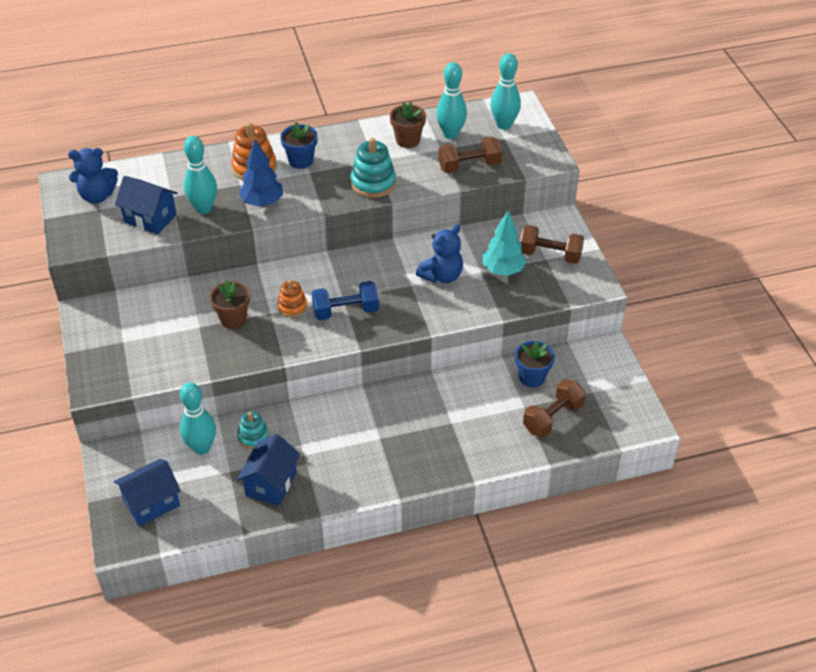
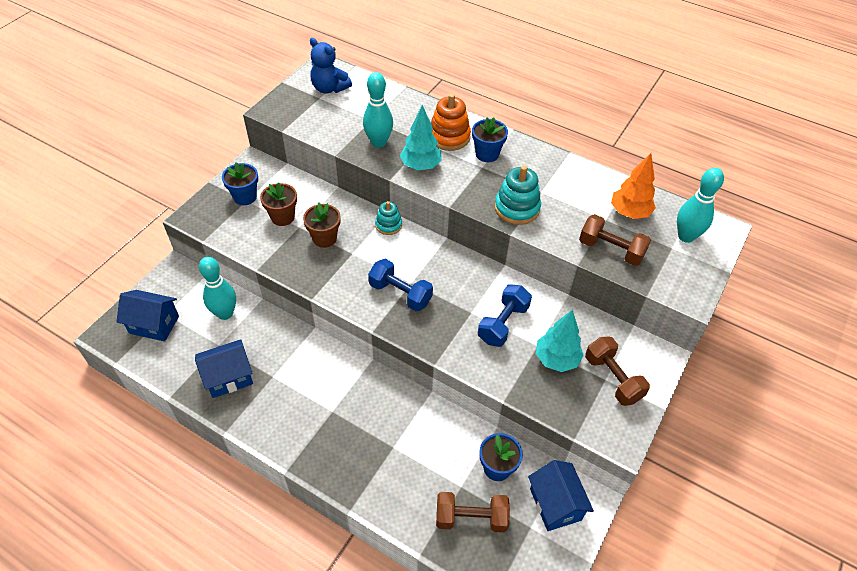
camera: 45 degrees right, 5 degrees up
(118, 340) = (245, 197): none -> blue flower pot
(150, 218) = (338, 125): blue house -> blue house (555, 504)
(253, 437) = (261, 334): turquoise stacking toy -> turquoise stacking toy (388, 225)
(262, 202) = (421, 166): blue tree -> turquoise tree
(292, 307) = (371, 260): orange stacking toy -> none
(407, 140) = (587, 193): brown flower pot -> brown flower pot (282, 217)
(441, 276) = (503, 324): blue teddy bear -> blue dumbbell
(450, 134) = (629, 212): turquoise bowling pin -> orange tree

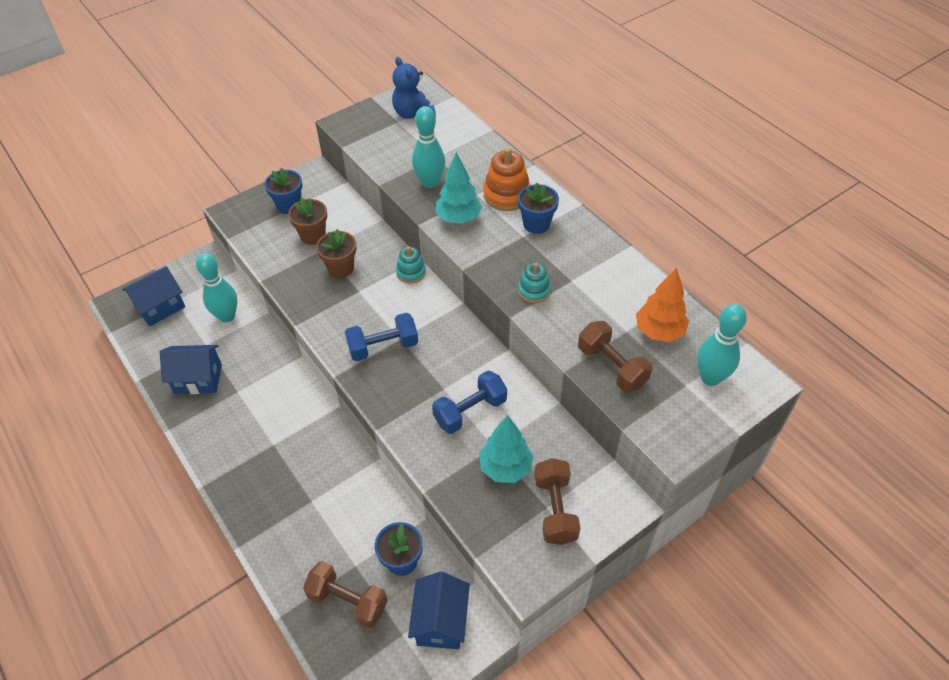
camera: 25 degrees right, 0 degrees up
(154, 324) = (160, 307): blue house -> blue house turned 75 degrees counterclockwise
(400, 294) = (383, 347): blue dumbbell -> blue dumbbell turned 75 degrees counterclockwise
(517, 208) = (534, 291): turquoise stacking toy -> turquoise stacking toy, size x0.62

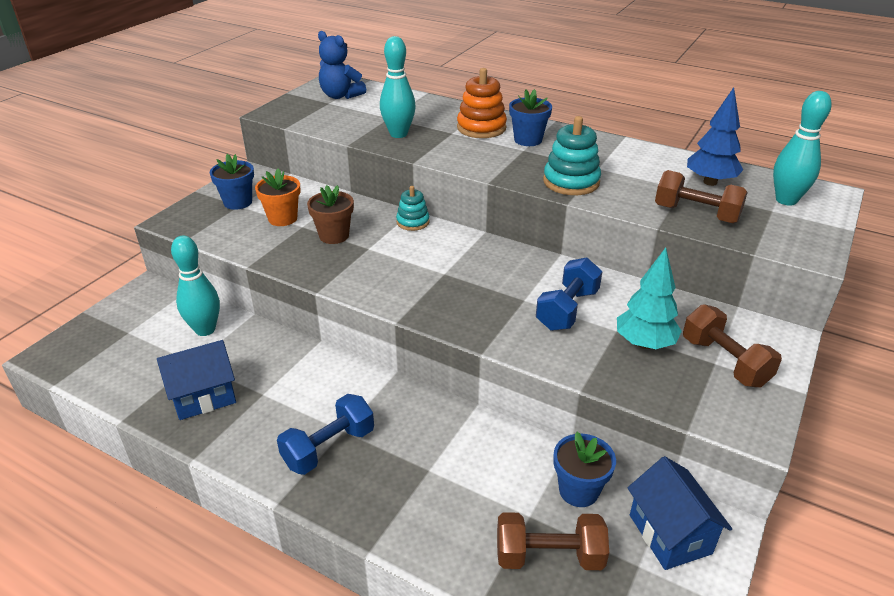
camera: 25 degrees left, 15 degrees down
(160, 307) = (111, 343): blue house -> none
(313, 235) = (282, 218): brown flower pot -> orange flower pot
(383, 347) = (431, 284): blue dumbbell -> blue dumbbell (329, 448)
(458, 218) = (450, 151): turquoise tree -> none
(534, 291) = (571, 182): turquoise stacking toy -> turquoise stacking toy, size x1.60
(659, 331) = (710, 182): orange tree -> blue tree

